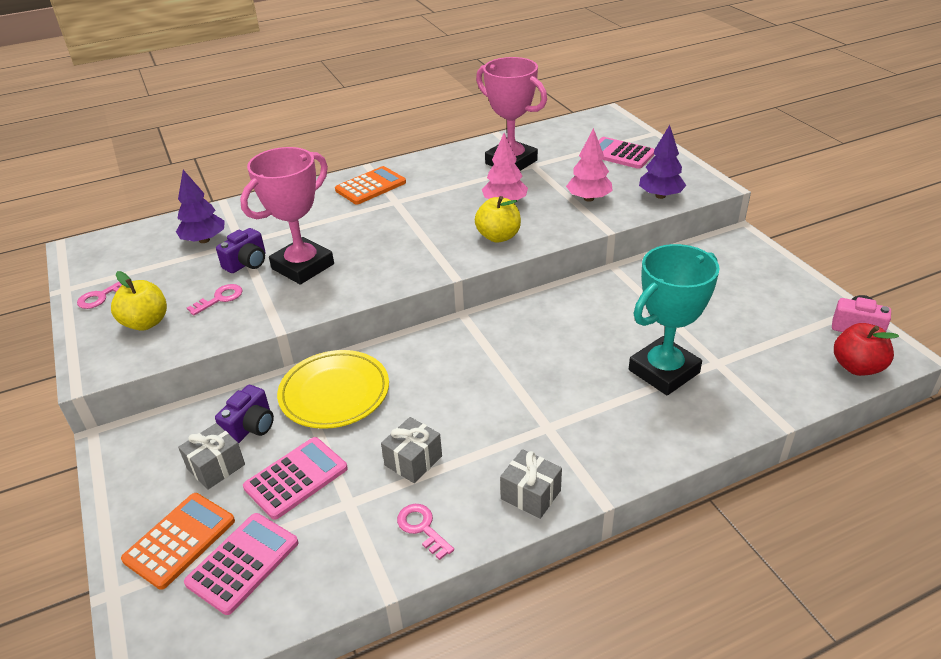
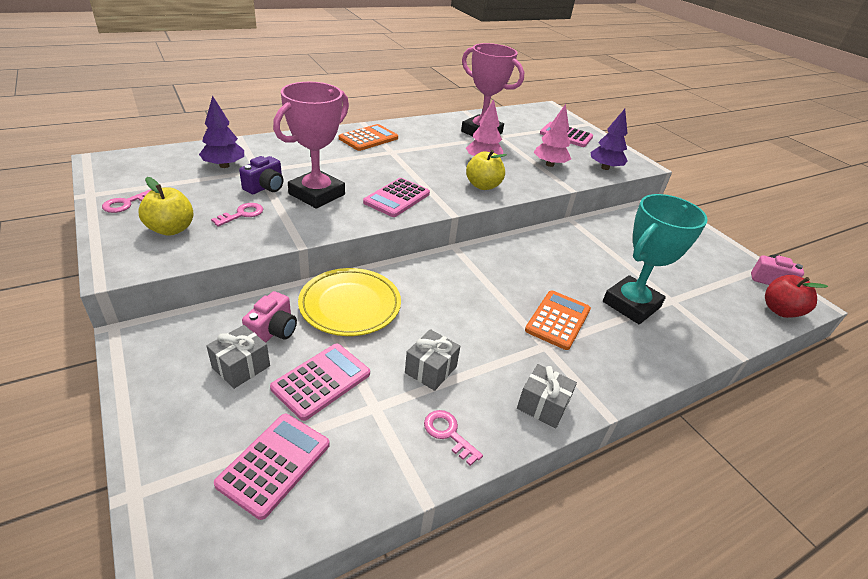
camera: 10 degrees left, 0 degrees up
(180, 540) = (207, 439): orange calculator -> orange calculator (558, 320)
(251, 427) = (273, 331): purple camera -> pink camera
(393, 263) = (397, 198): none -> pink calculator

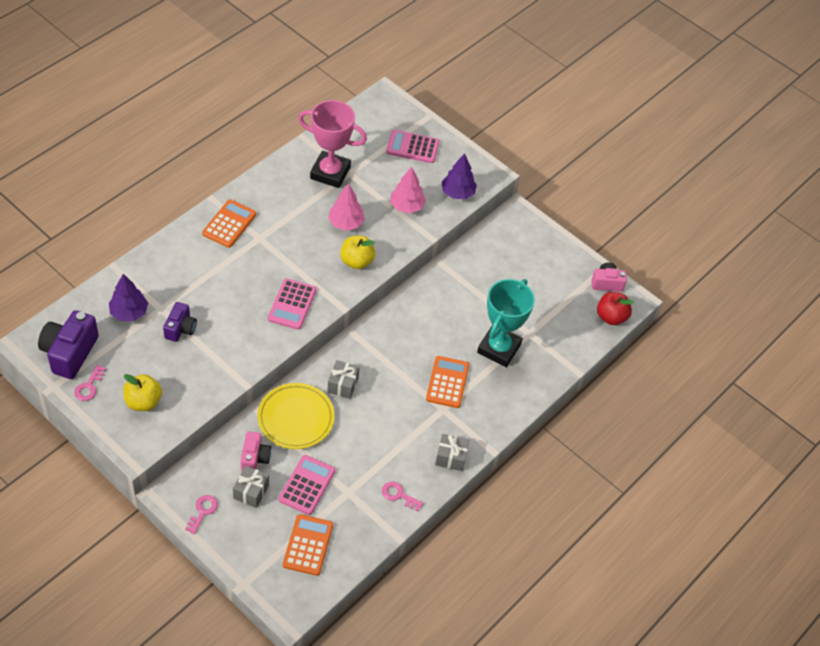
camera: 20 degrees left, 15 degrees up
(136, 176) = (69, 353): none -> purple camera
(242, 214) = (183, 367): pink key -> pink key (202, 511)
(274, 464) = (308, 545): pink calculator -> orange calculator
(317, 194) = (226, 323): pink trophy -> none
(431, 370) = (372, 454): grey gift -> grey gift (343, 385)

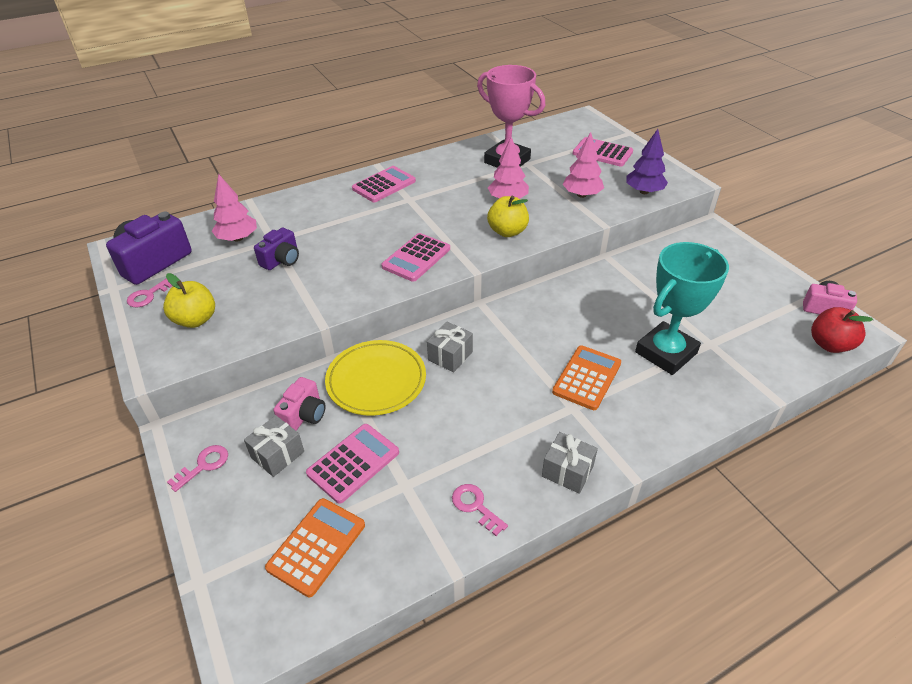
camera: 25 degrees right, 10 degrees down
(129, 312) = (238, 238): purple tree -> pink tree
(229, 224) = (384, 185): orange calculator -> pink calculator

